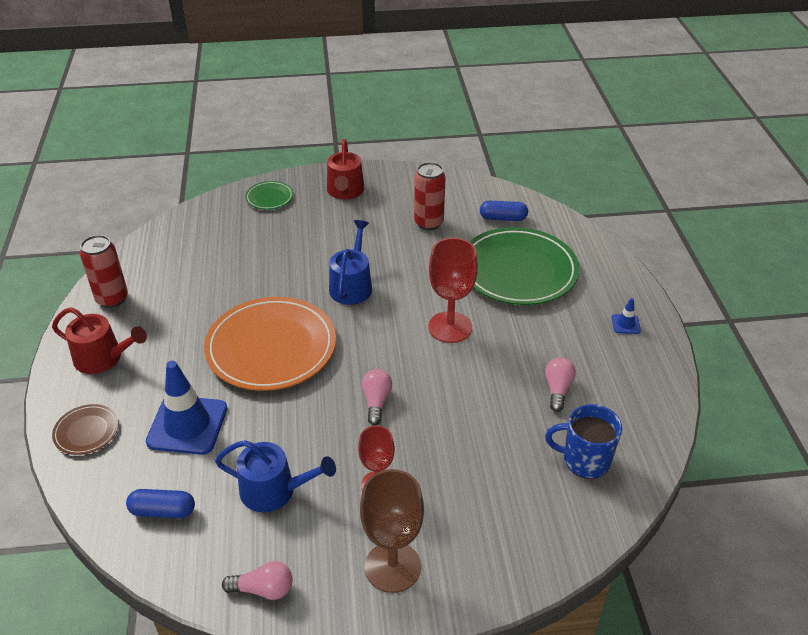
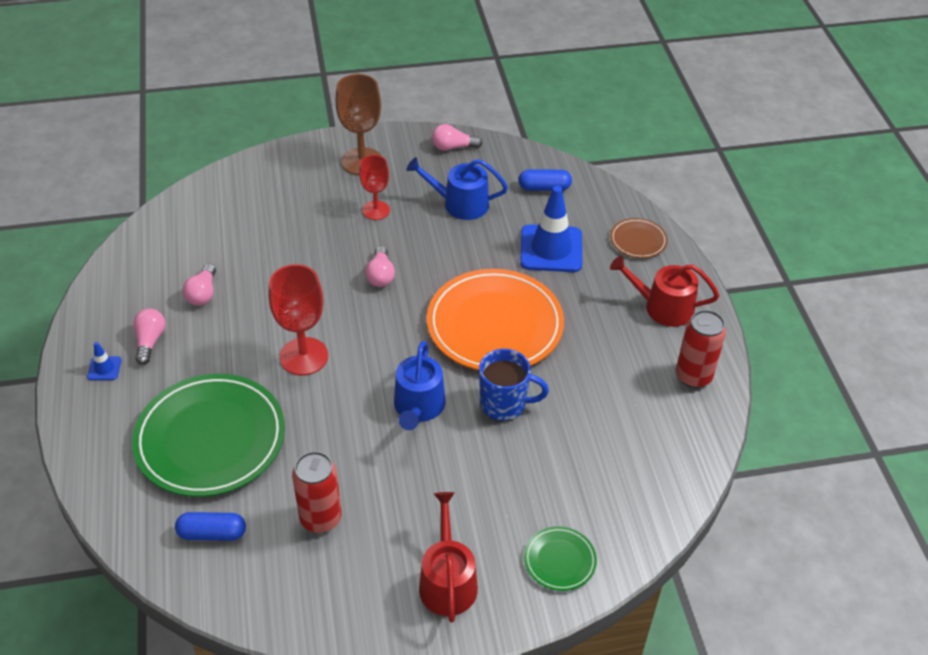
camera: 175 degrees right, 5 degrees up
(584, 460) = (197, 234): blue mug -> blue mug (504, 404)
(594, 345) = (150, 341): none -> pink light bulb

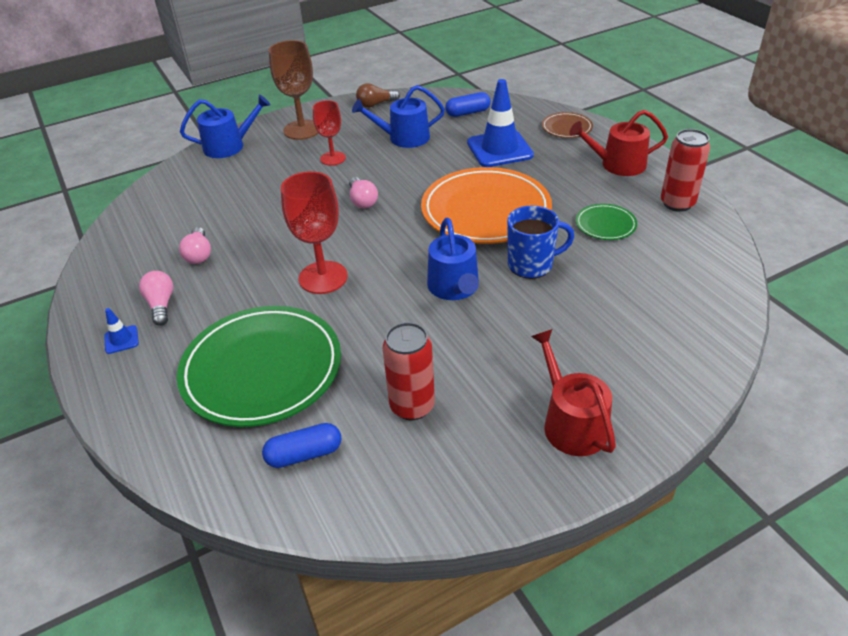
camera: 15 degrees left, 5 degrees down
(281, 163) = (229, 146): none -> blue watering can
(453, 147) = (375, 104): pink light bulb -> brown light bulb
(559, 560) = (665, 372): green plate -> green plate (605, 225)

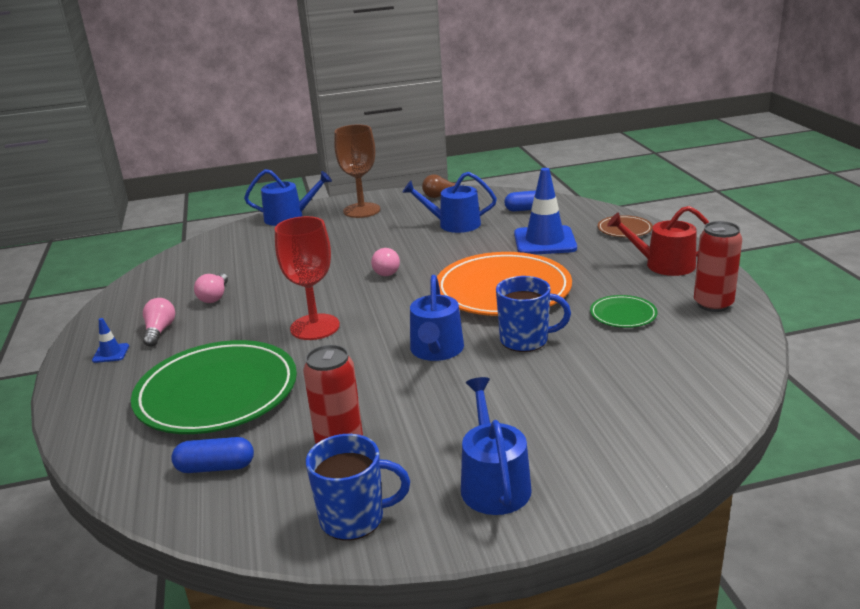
camera: 15 degrees right, 15 degrees down
(333, 158) = (377, 235): red goblet -> none
(465, 484) = (354, 518): none -> blue mug
(571, 423) = (493, 482): red watering can -> blue watering can

